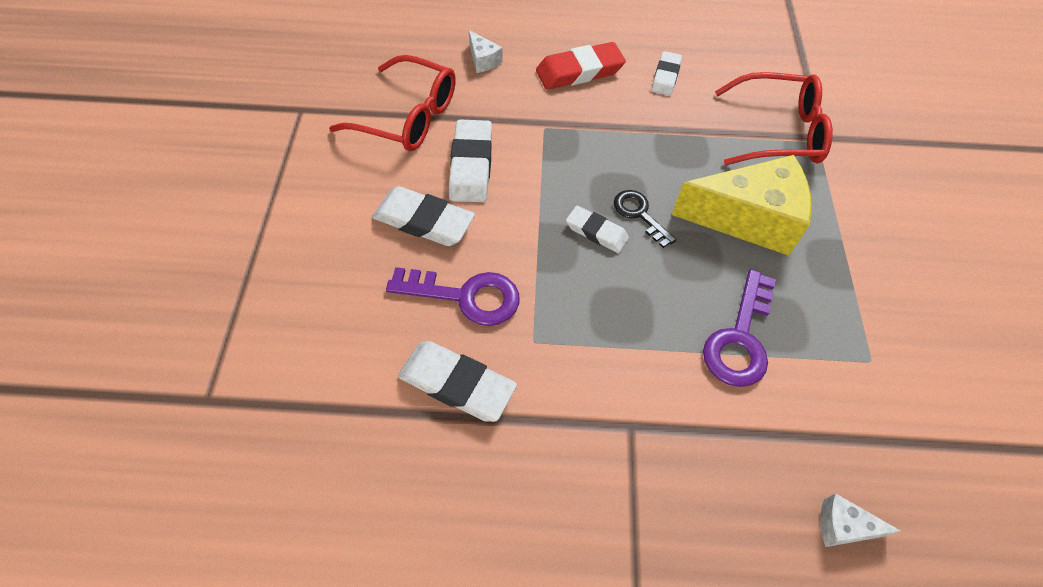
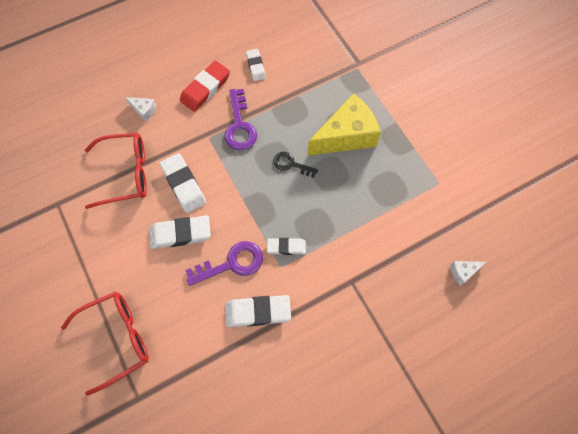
camera: 30 degrees left, 10 degrees up
(596, 232) = (275, 187): white eraser -> white eraser (286, 247)
(740, 338) = (376, 206): purple key -> purple key (239, 126)
(778, 132) = (334, 72): red glasses -> red glasses (117, 339)

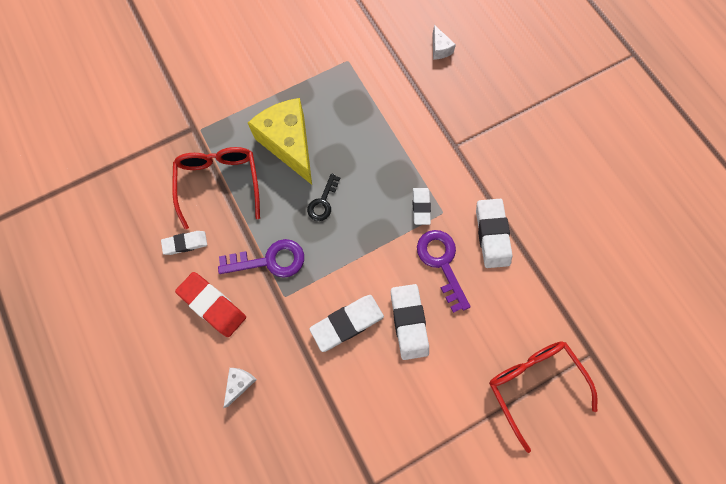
camera: 90 degrees left, 5 degrees up
(126, 173) = (331, 397): red glasses -> red glasses (220, 183)

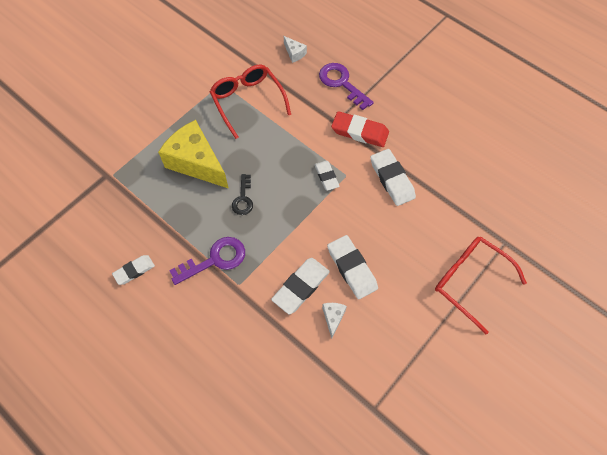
camera: 20 degrees left, 10 degrees down
(212, 305) = (178, 312): red eraser -> red eraser (359, 132)
(220, 183) = (147, 212): red glasses -> red glasses (247, 101)
(240, 383) = (227, 368): white cheese -> white cheese (333, 318)
(441, 263) = (360, 214): purple key -> purple key (341, 83)

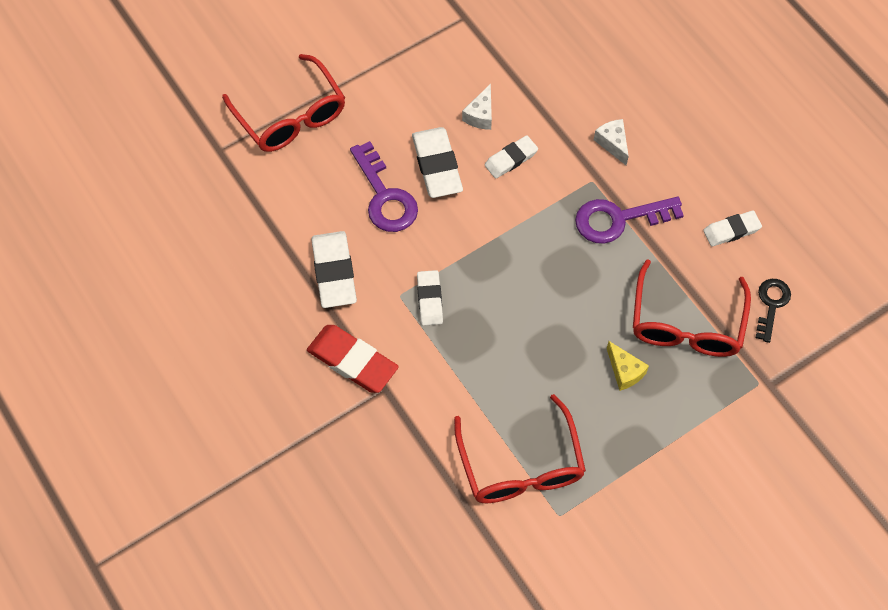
camera: 165 degrees left, 0 degrees up
(161, 200) = (686, 323): none -> red glasses
(196, 162) = (624, 371): yellow cheese -> yellow cheese, size x0.42
(243, 198) = (563, 296): black key -> black key (771, 305)
(294, 53) = (412, 549): white cheese -> white cheese (613, 143)
(301, 287) = (511, 159): white eraser -> white eraser, size x0.62
(341, 83) = (349, 461): purple key -> purple key (385, 196)

